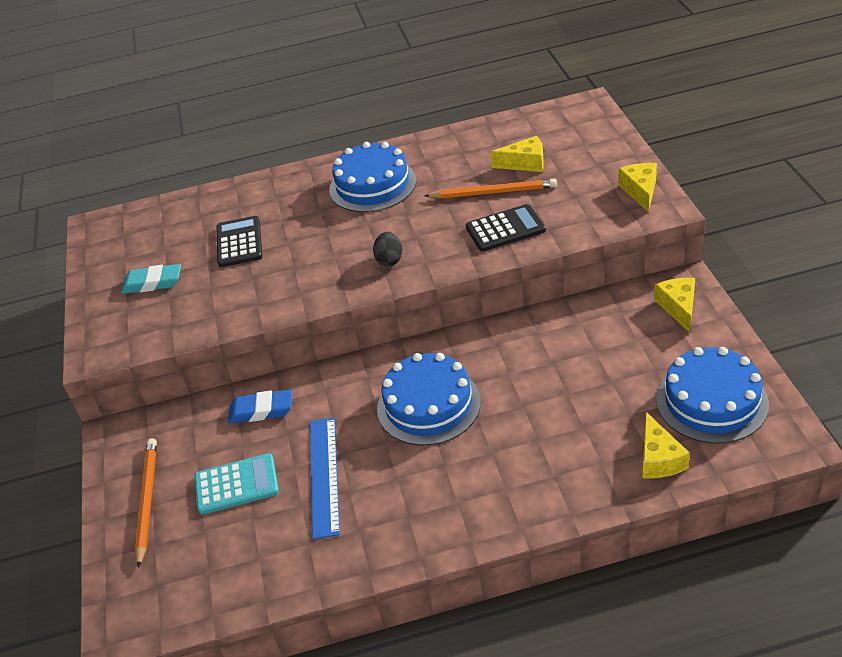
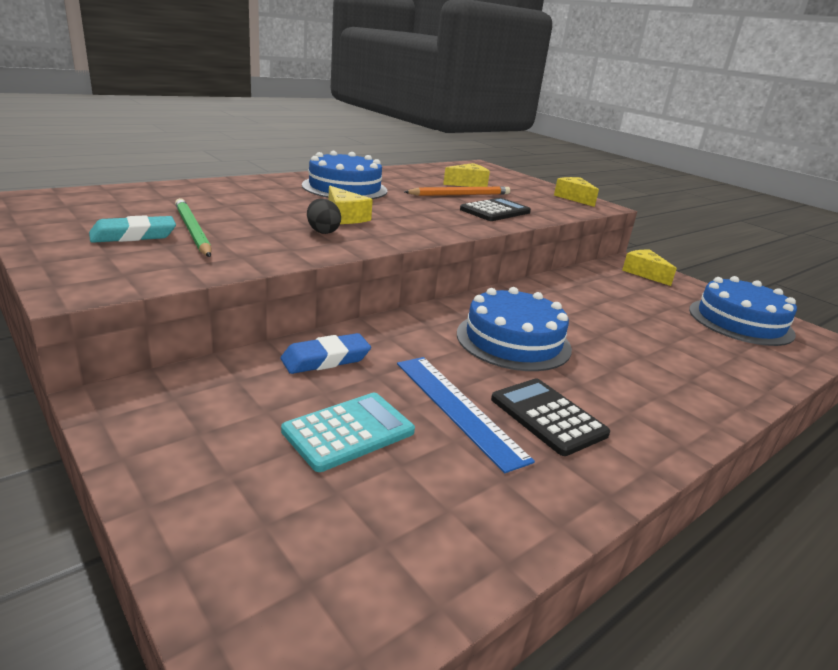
camera: 35 degrees left, 15 degrees down
(147, 501) = (217, 469): orange pencil -> none
(196, 275) = (192, 231): none -> green pencil
(239, 242) = (230, 212): black calculator -> black calculator (548, 416)
(389, 260) = (410, 224): black egg -> black egg (322, 231)
(659, 458) = (755, 359): yellow cheese -> yellow cheese (345, 217)

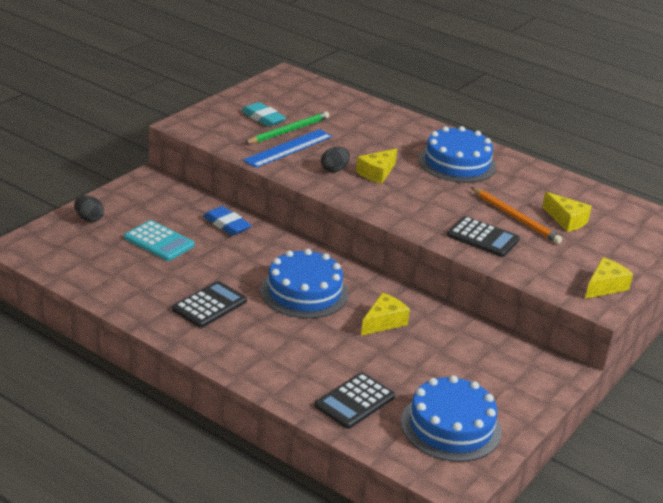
camera: 75 degrees right, 5 degrees up
(214, 511) = (89, 219): none -> black egg
(458, 408) = (200, 273): blue ruler -> blue ruler (288, 148)
(644, 273) = (532, 376): yellow cheese -> yellow cheese (384, 322)
(727, 358) = (354, 401): none -> black calculator

